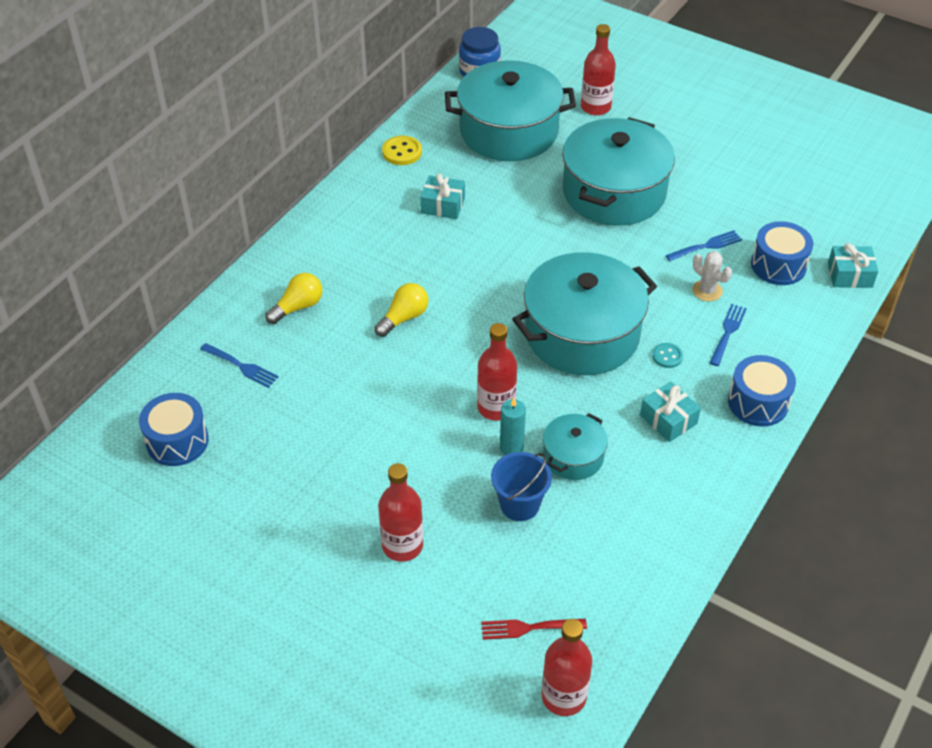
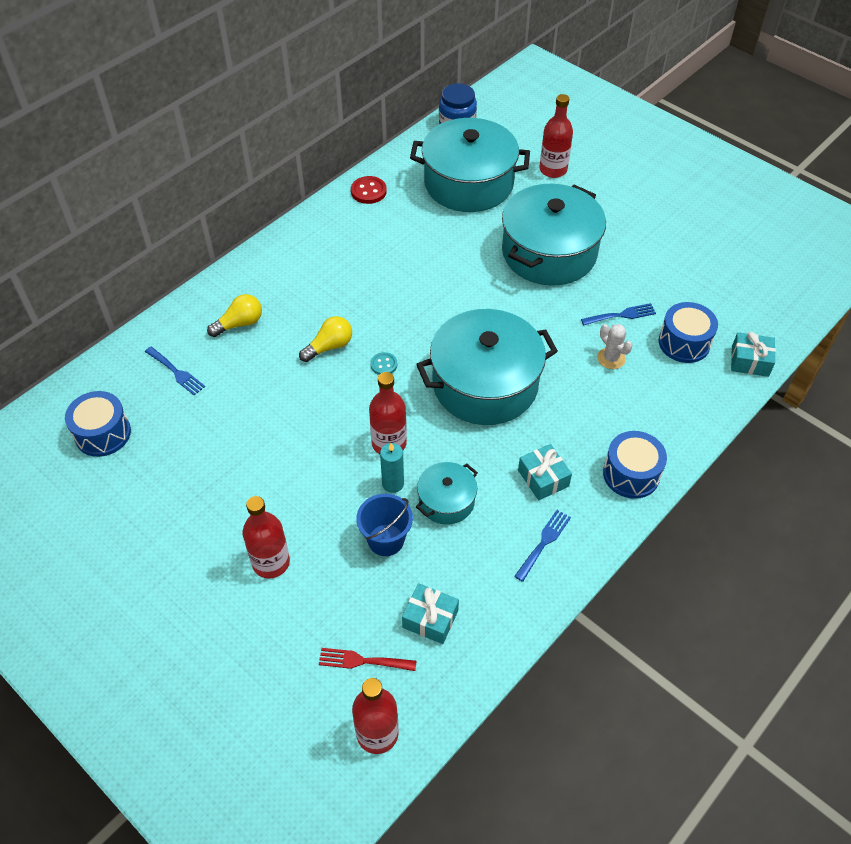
camera: 10 degrees right, 5 degrees up
(402, 152) = (368, 191): yellow button -> red button
(443, 205) = (392, 245): turquoise gift -> turquoise gift (430, 619)
(667, 356) = (558, 417): turquoise button -> turquoise button (384, 364)
(727, 332) = (620, 401): blue fork -> blue fork (544, 542)

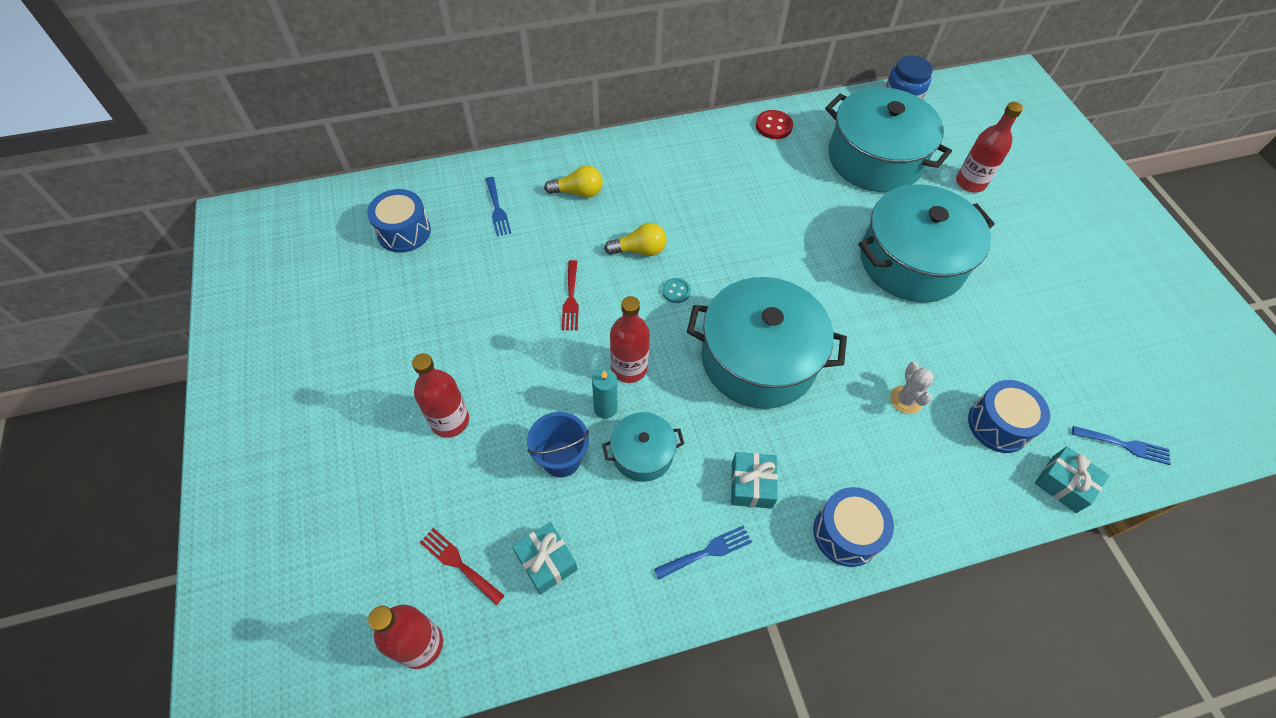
camera: 30 degrees right, 5 degrees up
(300, 414) = (571, 298): none -> red fork
(621, 315) = (947, 361): blue fork -> blue fork (1125, 445)

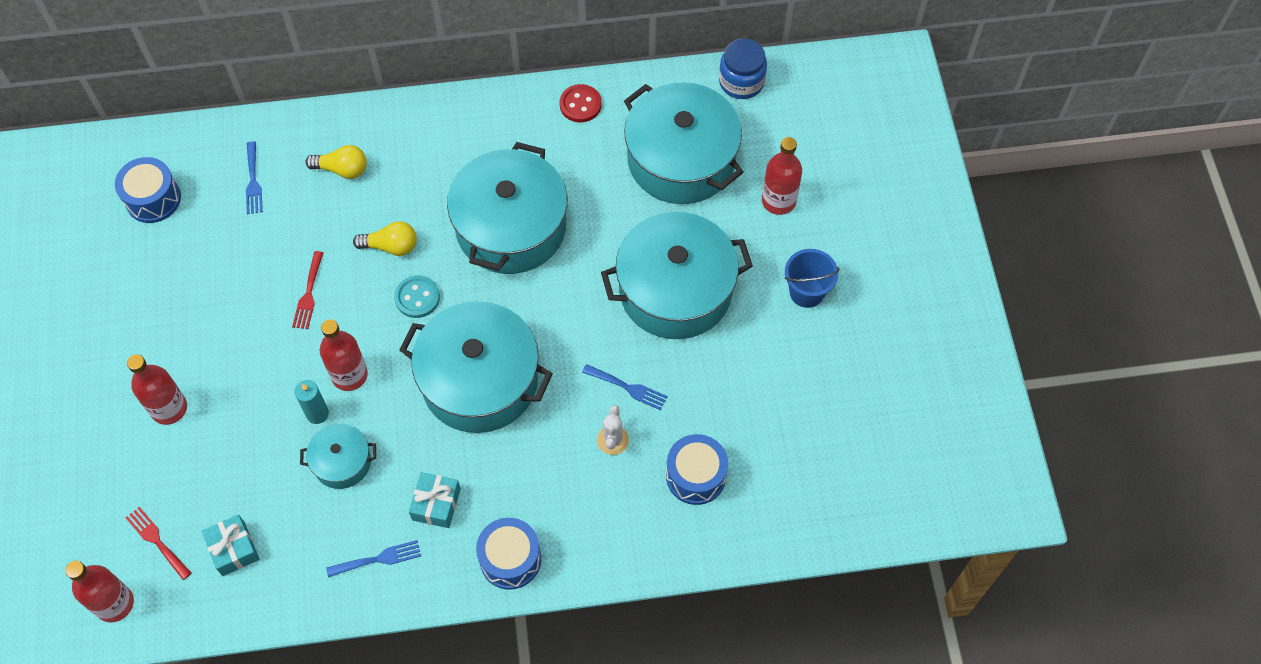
camera: 10 degrees right, 5 degrees up
(561, 459) = (265, 458): blue bucket -> blue bucket (806, 292)
(676, 291) = (417, 297): turquoise button -> turquoise button, size x1.53
(745, 224) = (511, 227): none -> turquoise pot
(1064, 484) = (735, 541): turquoise gift -> none
(1125, 445) = (813, 511): blue fork -> blue fork (628, 388)

